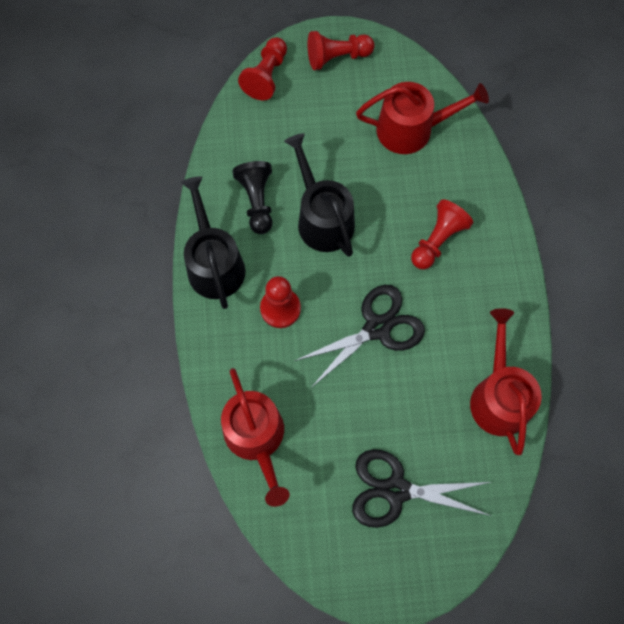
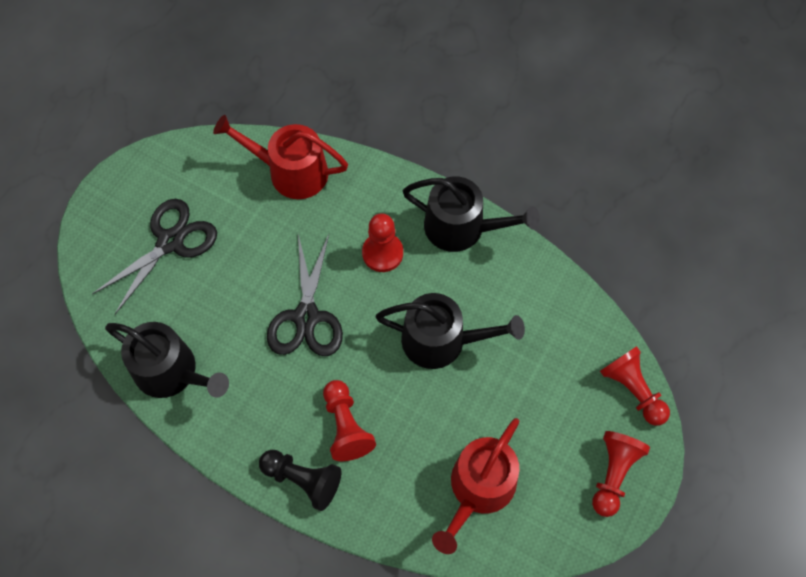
camera: 125 degrees right, 5 degrees down
(257, 201) = (498, 297): black pawn -> black pawn (303, 480)
(498, 396) = (172, 372): red watering can -> black watering can

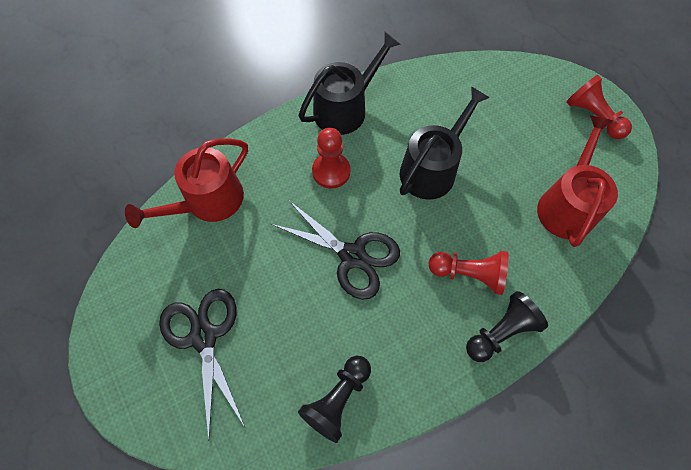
camera: 60 degrees left, 0 degrees up
(172, 372) = (338, 399): black watering can -> black pawn
(478, 489) = (567, 205): red watering can -> red watering can turned 135 degrees counterclockwise
(632, 390) = (535, 74): red pawn -> none

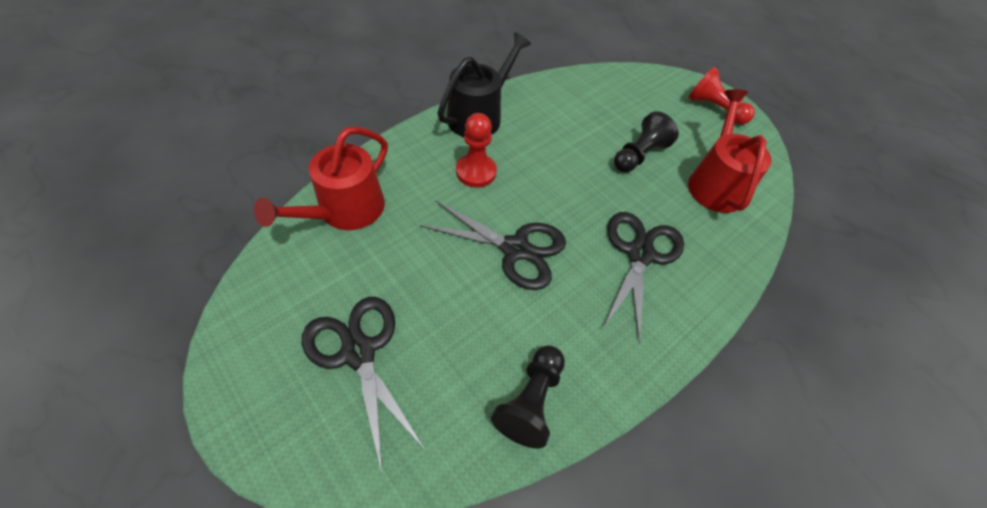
camera: 15 degrees left, 10 degrees down
(432, 169) = (578, 162): black watering can -> none
(469, 274) = (640, 254): red pawn -> black scissors
(500, 332) = (688, 306): black pawn -> black pawn (639, 155)

